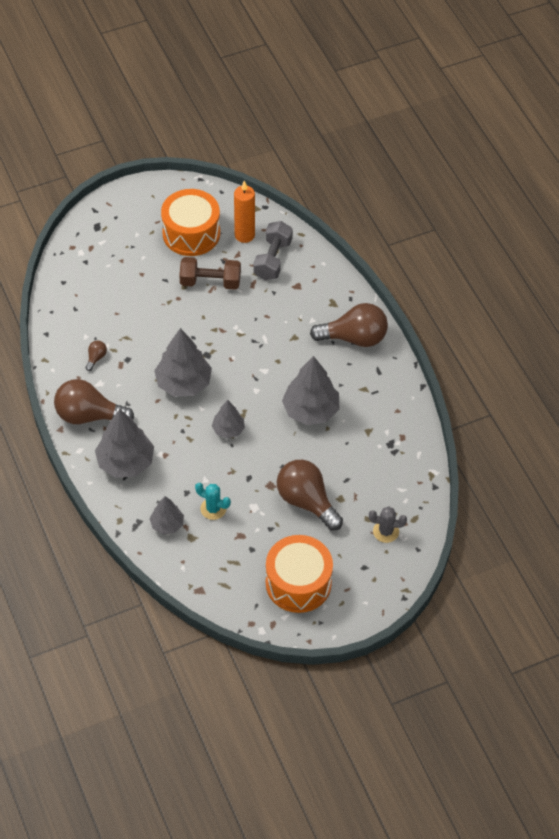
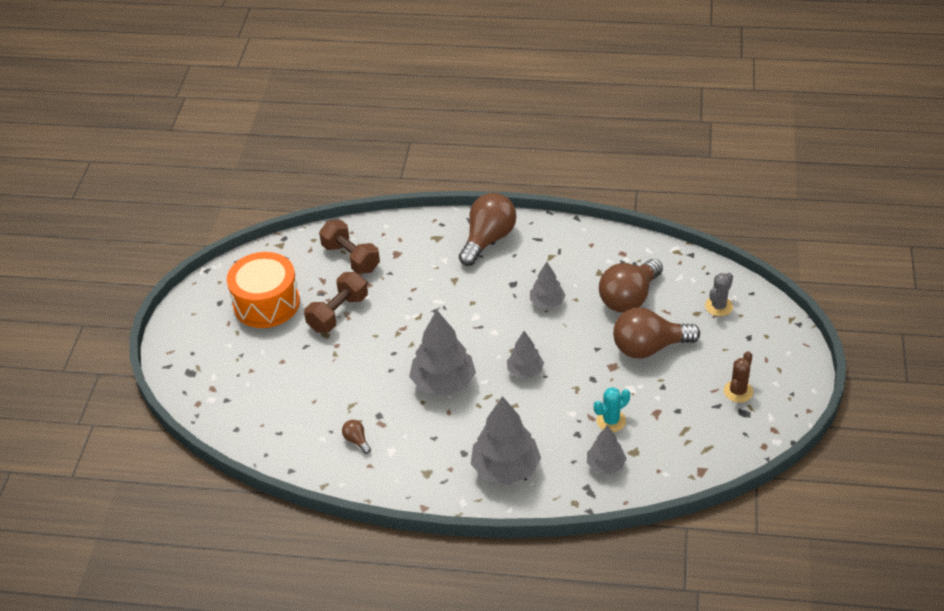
camera: 55 degrees left, 10 degrees down
(89, 415) = (424, 476): brown light bulb -> brown light bulb (629, 298)
(244, 235) = (304, 266): orange candle -> none
(273, 259) = (351, 258): grey dumbbell -> brown dumbbell
(298, 583) = (738, 391): orange drum -> brown cactus
(310, 410) = (547, 302): grey tree -> grey tree, size x0.57

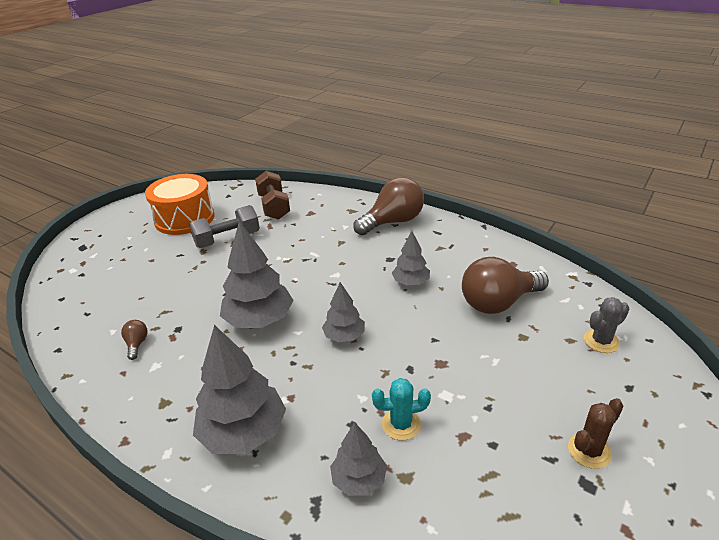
camera: 25 degrees right, 10 degrees down
(338, 313) = (227, 239): brown dumbbell -> grey dumbbell
(649, 347) = (494, 357): brown light bulb -> none

